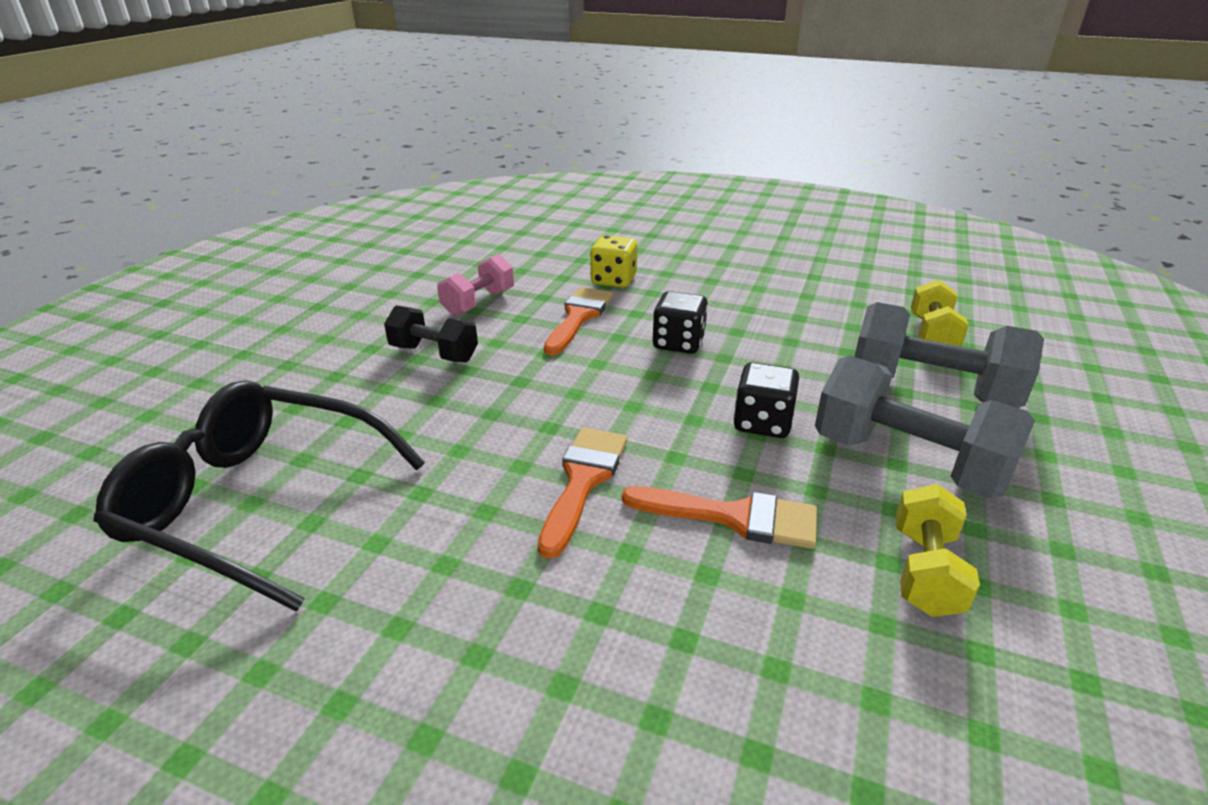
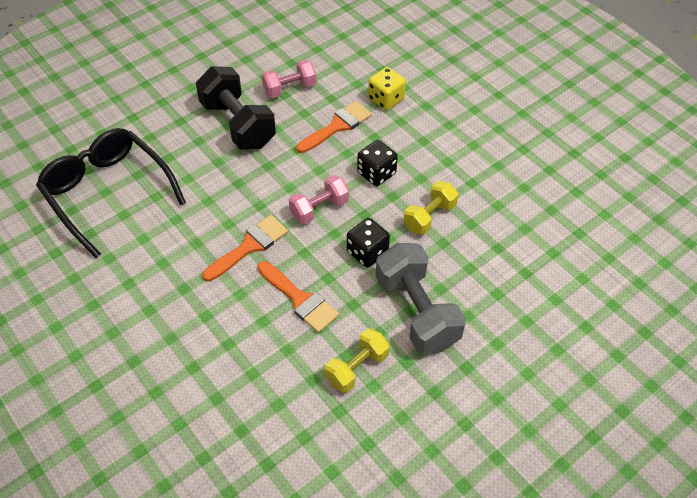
camera: 30 degrees right, 20 degrees up
(434, 353) = (238, 124): black dumbbell -> black dumbbell, size x1.69
(643, 401) = (319, 209): none -> pink dumbbell
(931, 390) = (486, 274): grey dumbbell -> none
(932, 335) = (541, 234): yellow dumbbell -> yellow dumbbell (429, 217)

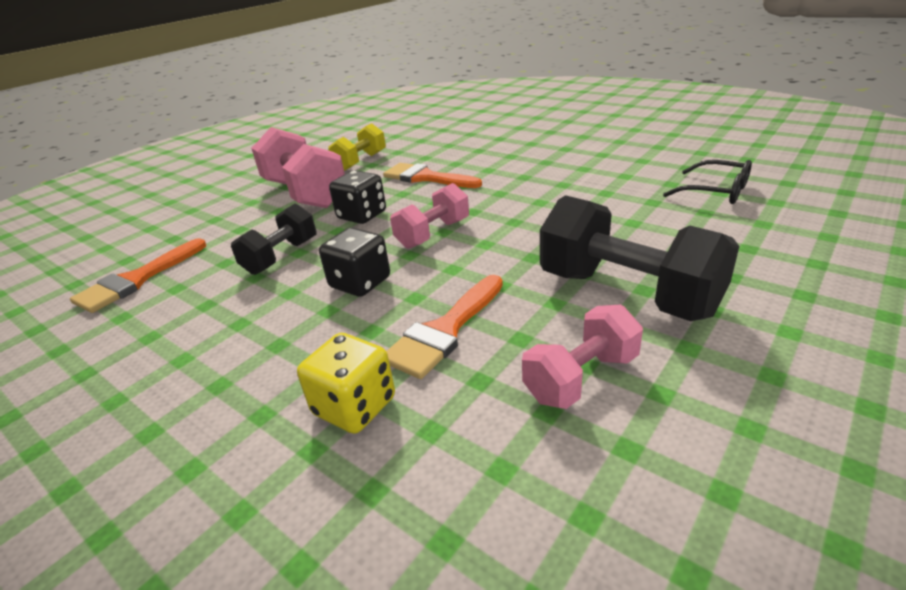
camera: 170 degrees right, 20 degrees down
(107, 192) = (716, 191): black glasses -> black glasses, size x0.49
(249, 246) = (501, 193): orange brush -> orange brush (137, 280)
(417, 311) = (305, 193): grey dumbbell -> pink dumbbell
(429, 217) = (281, 256): yellow dumbbell -> black dumbbell

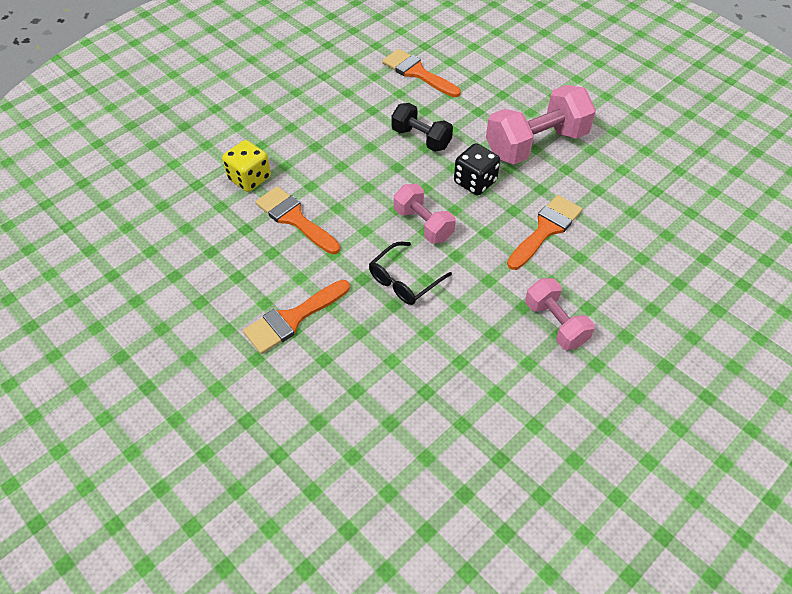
camera: 95 degrees right, 20 degrees up
(360, 161) = (609, 181): yellow dumbbell -> none
(360, 283) = (366, 180): black dice -> none
(581, 377) = (226, 271): pink dumbbell -> pink dumbbell (555, 323)
(627, 293) = (292, 319): black dumbbell -> orange brush
(716, 191) = (428, 453): black glasses -> black glasses (404, 281)

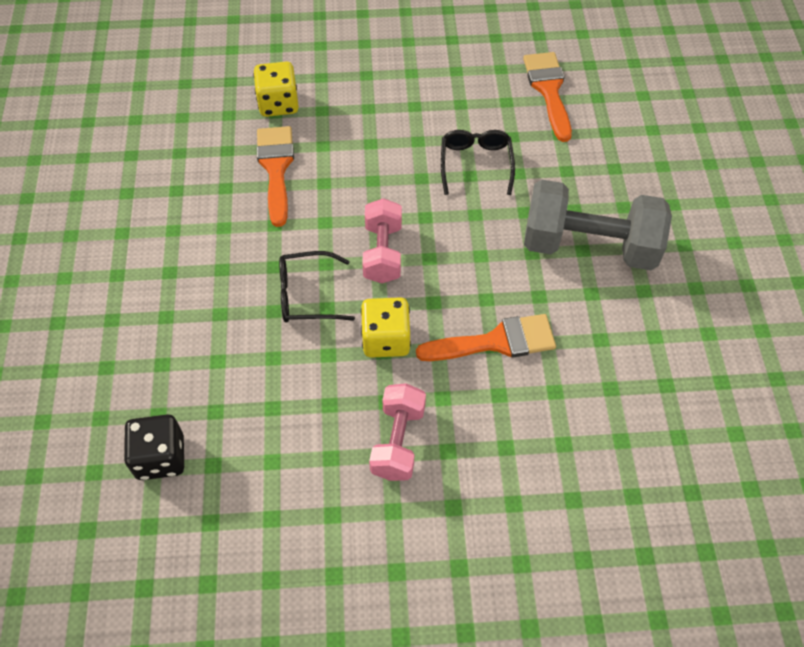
camera: 40 degrees right, 5 degrees up
(292, 319) = (179, 261): orange brush -> none
(421, 138) = (476, 164): black dumbbell -> black glasses
(475, 182) = (480, 243): black dice -> black dice (160, 457)
(482, 272) = (386, 339): none -> yellow dice
(536, 144) = (589, 245): pink dumbbell -> grey dumbbell

